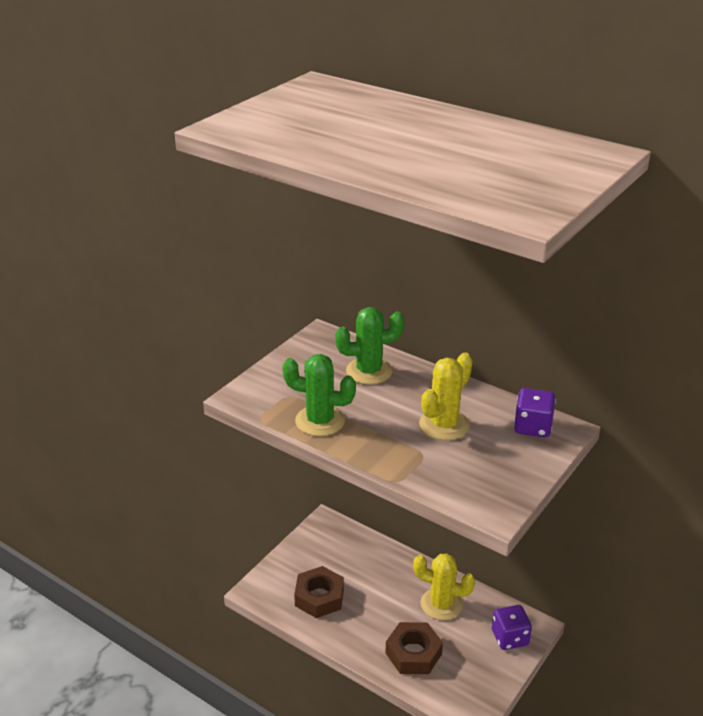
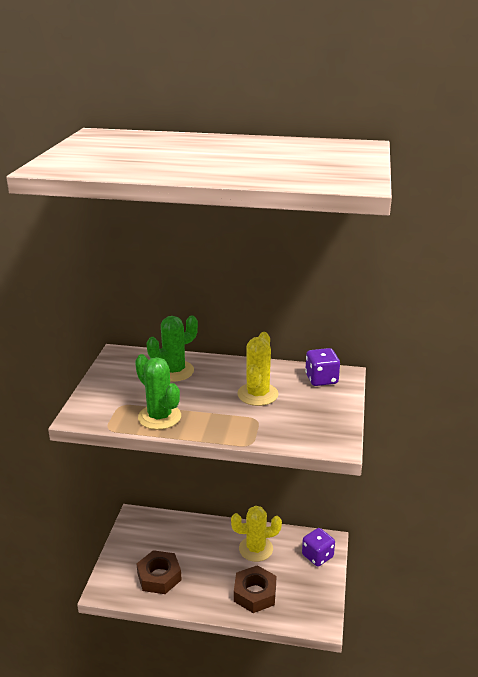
camera: 25 degrees left, 5 degrees down
(320, 421) = (159, 417): green cactus -> green cactus turned 60 degrees clockwise

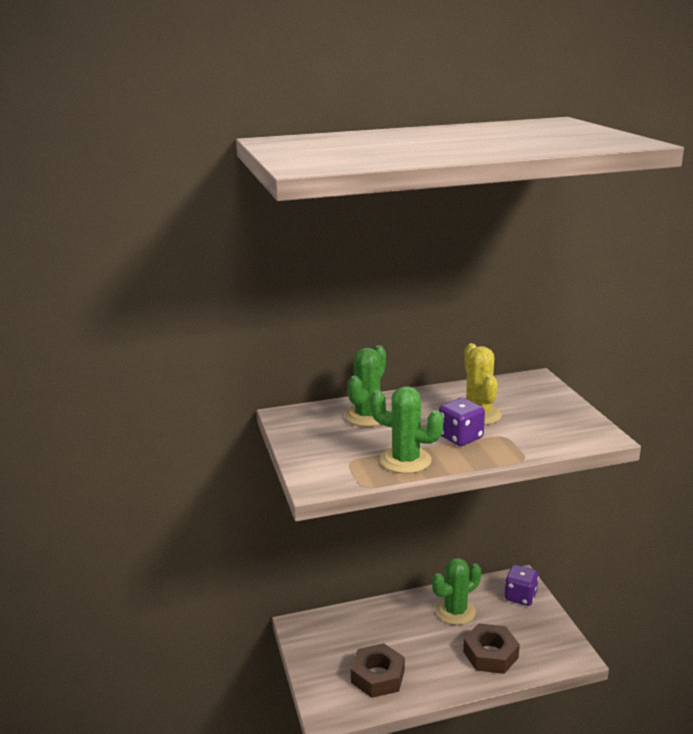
camera: 25 degrees left, 5 degrees down
(256, 549) = (455, 611): yellow cactus -> green cactus
(321, 379) = (521, 387): purple dice -> purple dice (460, 437)

